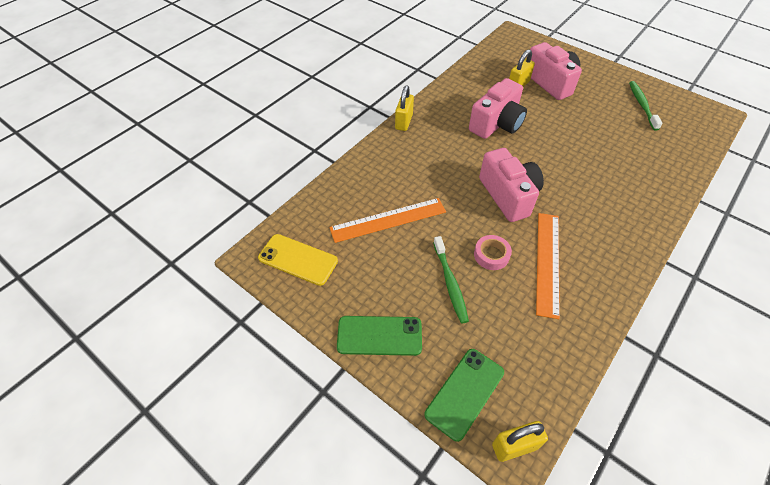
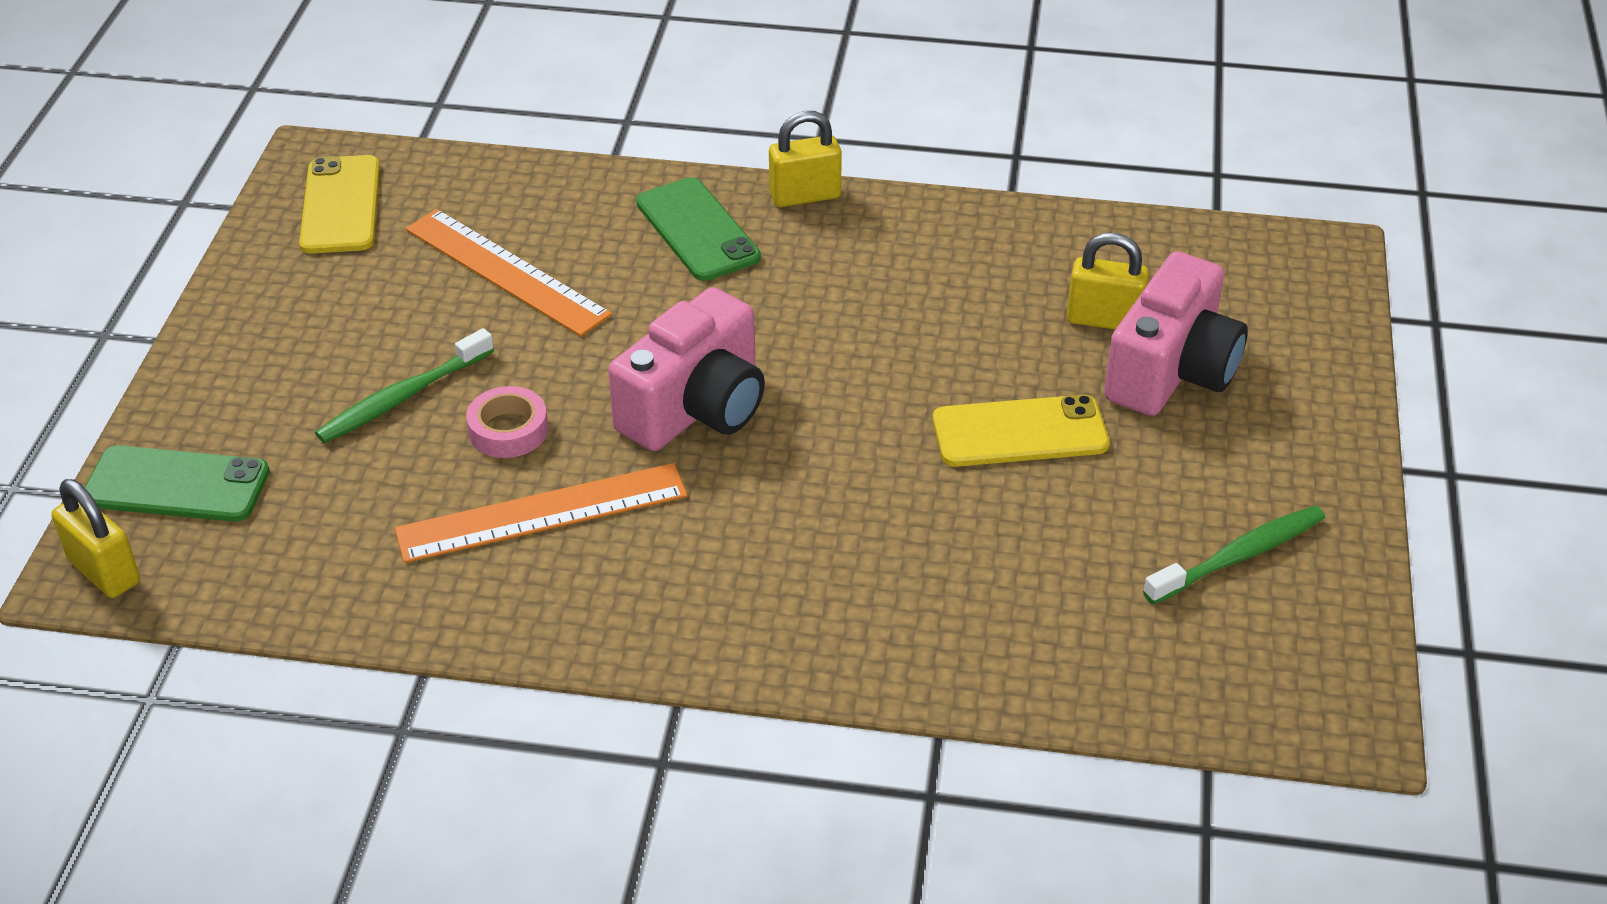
camera: 60 degrees right, 10 degrees down
(379, 335) = (237, 352): green phone -> green phone (697, 230)
(497, 124) = (921, 327): pink camera -> none
(563, 124) = (1020, 432): none -> yellow phone

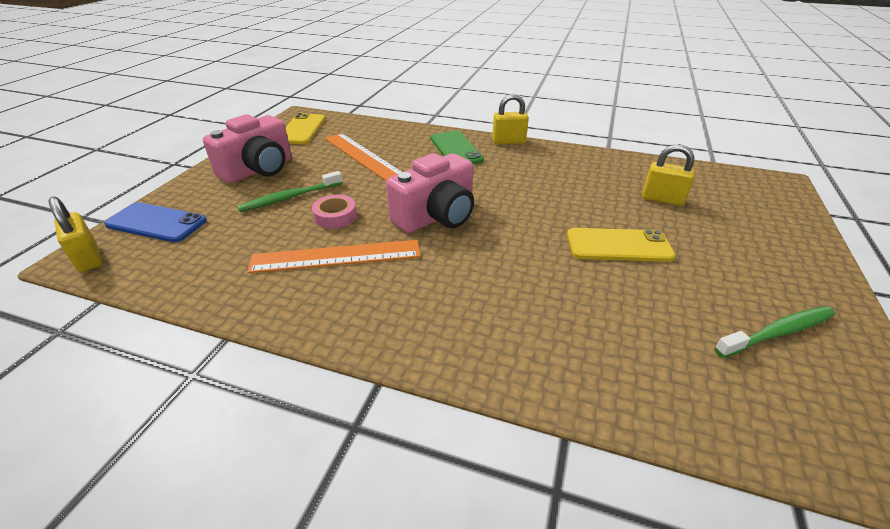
camera: 10 degrees right, 5 degrees down
(176, 485) = (156, 223): green phone -> blue phone
(1172, 371) = (706, 225): pink camera -> pink camera (259, 170)

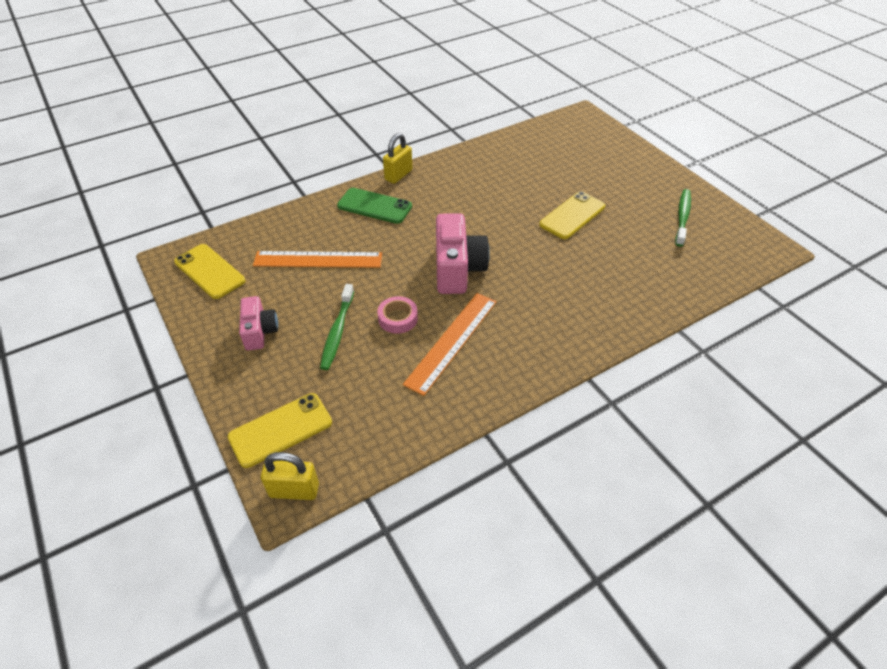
camera: 50 degrees left, 10 degrees up
(156, 223) = (280, 430): blue phone -> yellow phone
(259, 170) = (260, 331): pink camera -> pink camera, size x0.60
(662, 199) = (549, 166): yellow padlock -> none

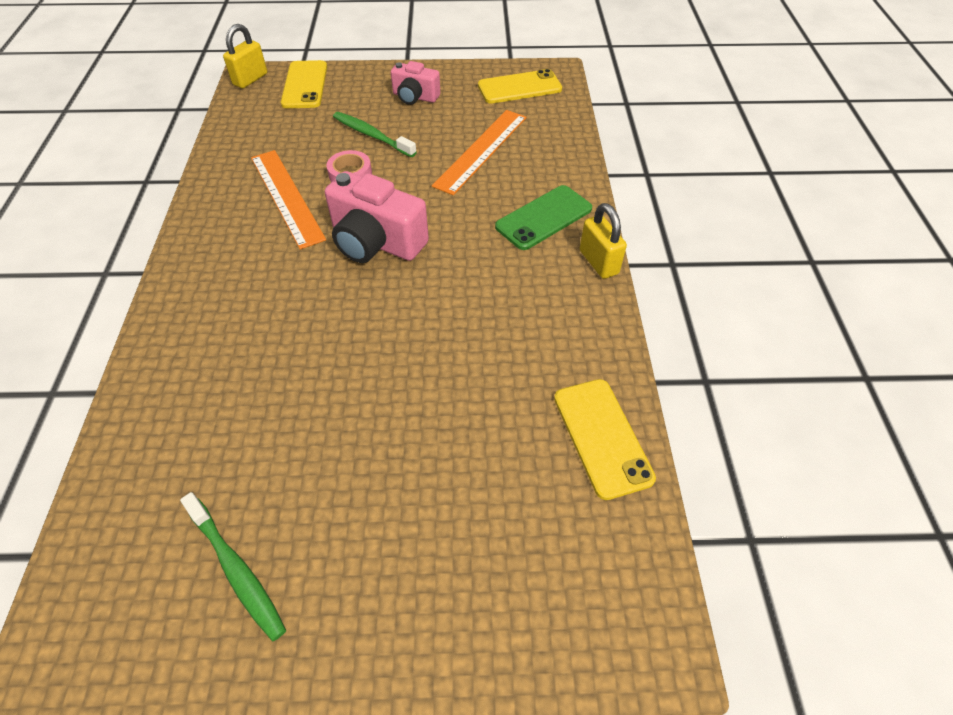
camera: 120 degrees right, 5 degrees up
(572, 215) = (369, 408): yellow phone -> yellow phone (602, 437)

